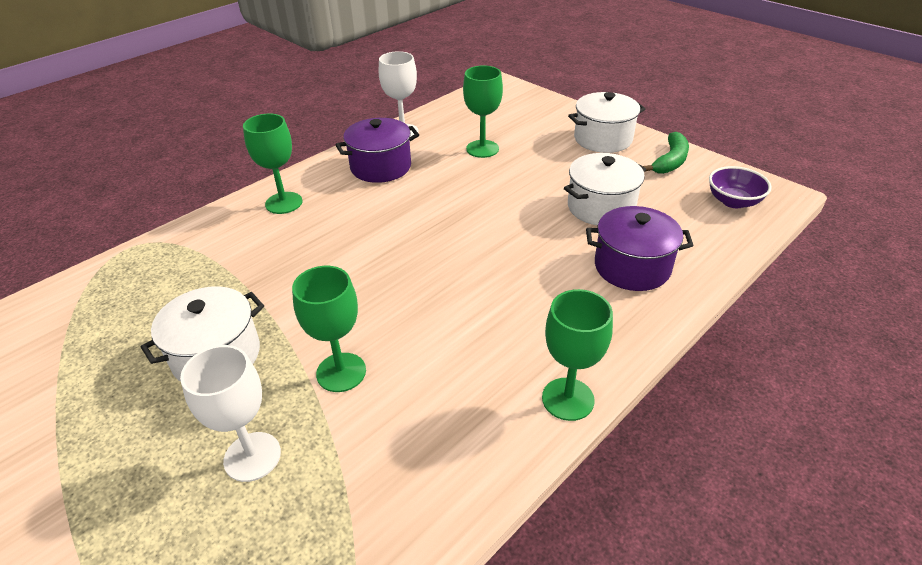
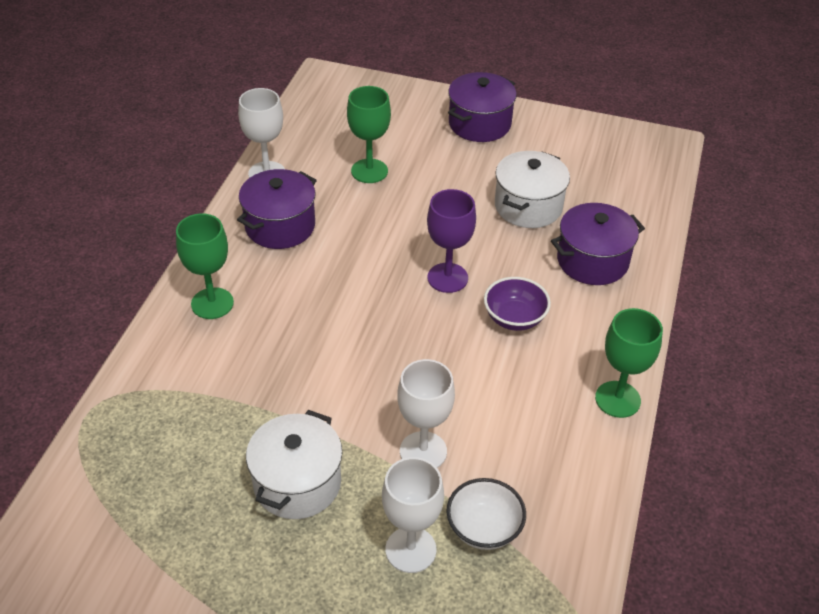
camera: 30 degrees left, 5 degrees up
(335, 467) = (484, 528): none -> white bowl
(341, 372) = (423, 451): green goblet -> white goblet
(483, 240) = (447, 278): none -> purple goblet
(603, 139) = (479, 124): white pot -> purple pot
(670, 161) = (557, 133): green banana -> none
(733, 201) = (635, 164): purple bowl -> purple bowl (514, 318)

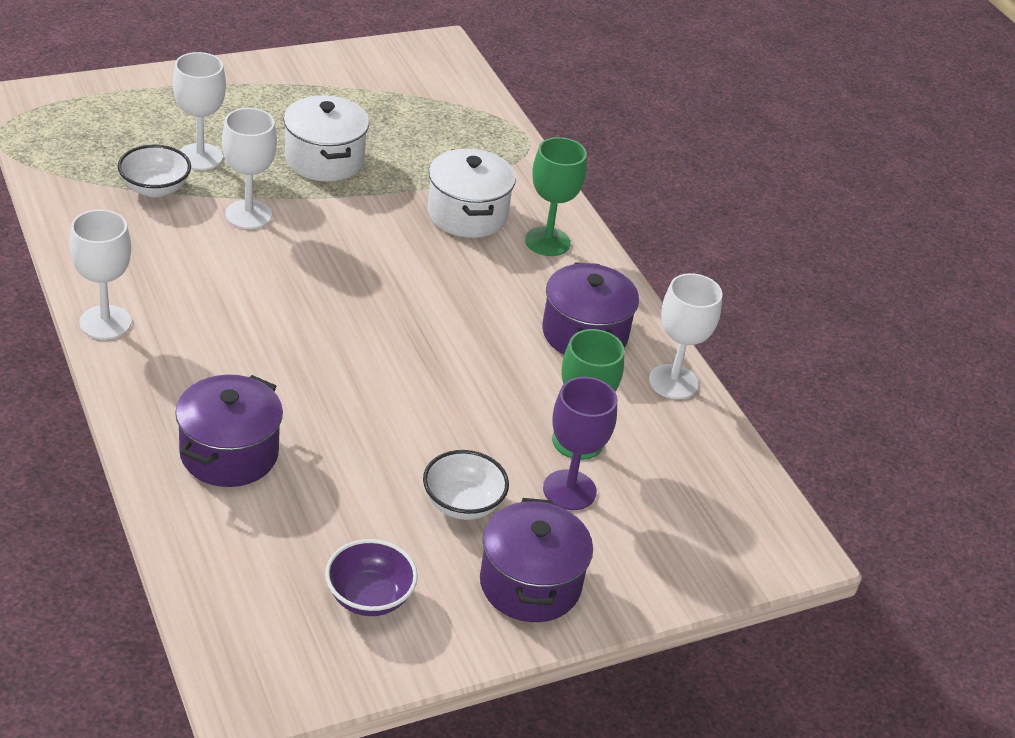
camera: 135 degrees right, 5 degrees down
(447, 278) = (367, 360): purple goblet -> purple goblet (569, 490)
(475, 172) = (462, 504): none -> white bowl
(514, 318) = (264, 352): purple bowl -> purple bowl (369, 597)
(528, 206) = (358, 488): white pot -> white pot (467, 214)
(617, 399) = (105, 322): green goblet -> white goblet

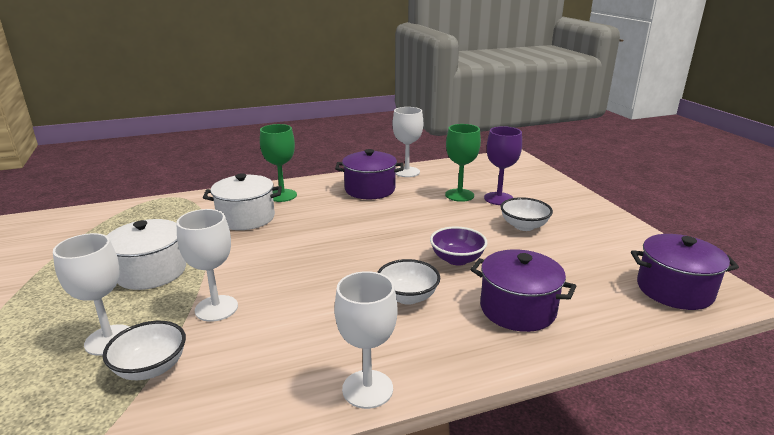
camera: 80 degrees left, 15 degrees down
(262, 359) = (407, 297): none -> white bowl
(369, 597) = (617, 255): purple bowl -> purple bowl (457, 259)
(530, 584) = (573, 210): purple pot -> purple pot (674, 290)

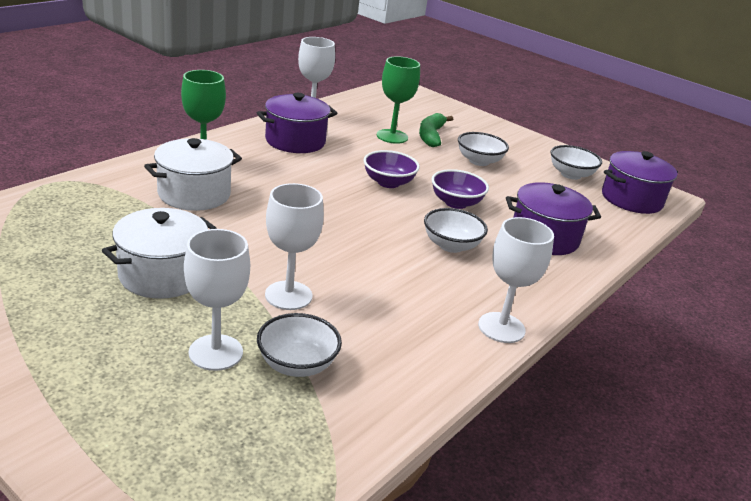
camera: 35 degrees left, 5 degrees up
(411, 232) = (388, 182): none -> purple bowl
(498, 199) = (431, 136): purple goblet -> green banana
(618, 252) = (571, 174): none -> white bowl

